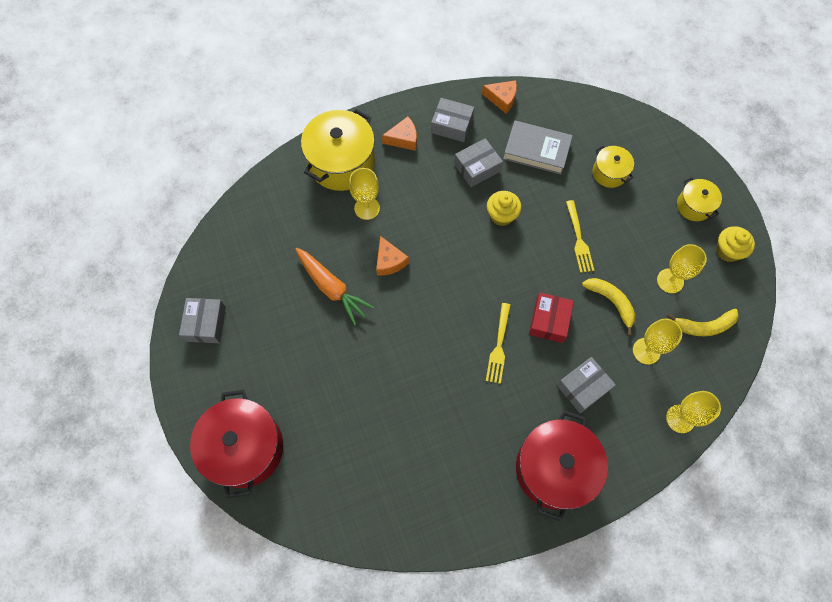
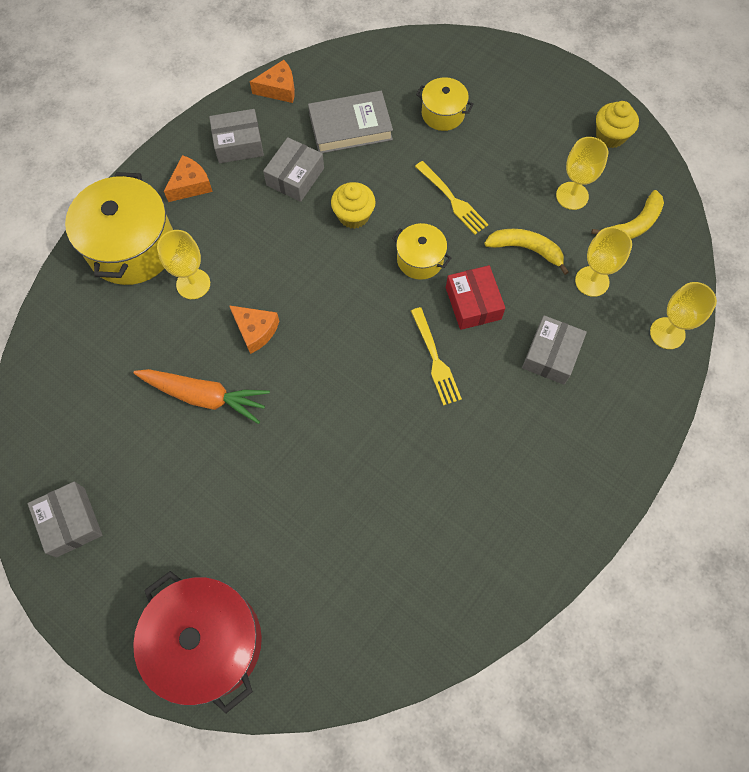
camera: 30 degrees left, 0 degrees up
(554, 469) = (573, 459): red pot -> none
(694, 206) = (549, 106): yellow pot -> yellow pot (420, 259)

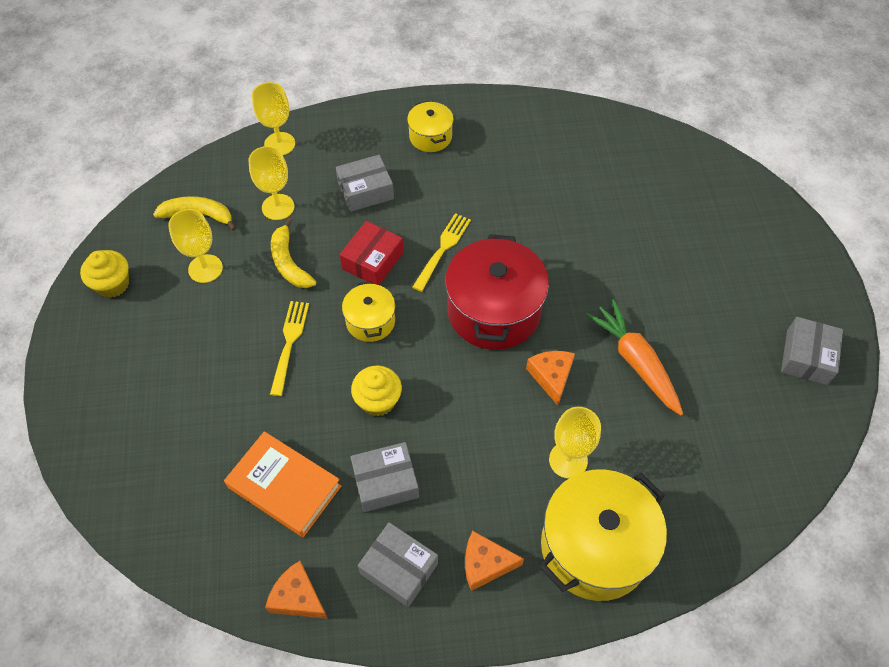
camera: 135 degrees left, 10 degrees down
(208, 642) = (753, 219): red pot -> red pot (494, 311)
(350, 127) = (284, 486): grey book -> orange book
(443, 114) = (197, 423): yellow pot -> yellow pot (430, 137)

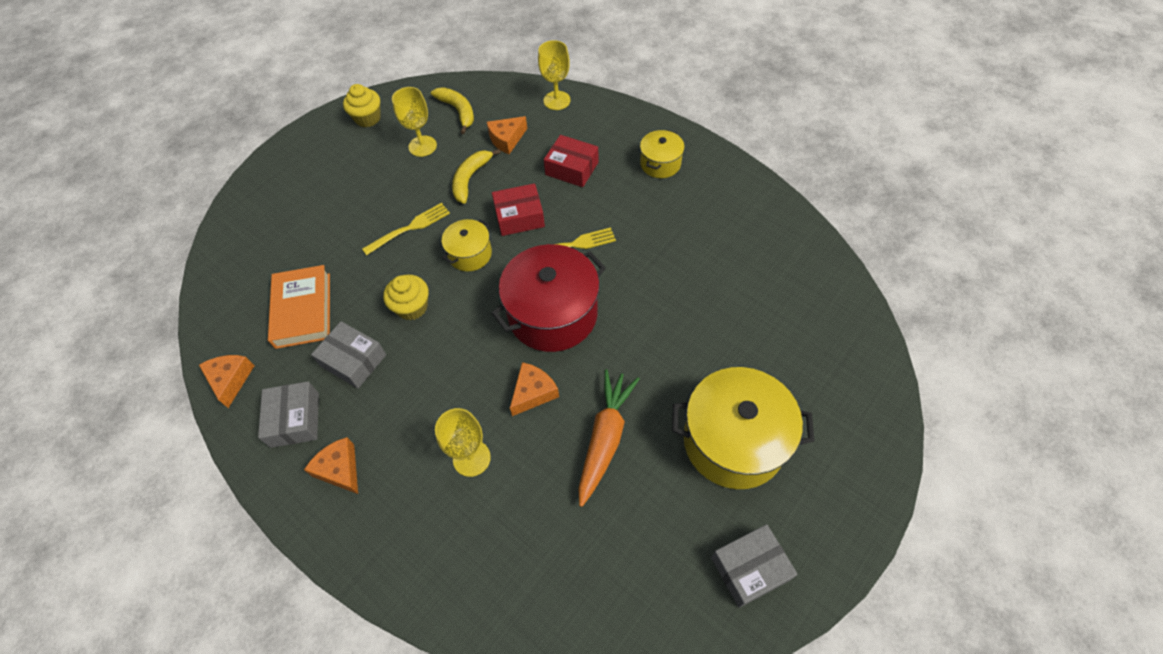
camera: 50 degrees right, 0 degrees up
(278, 207) = (507, 139): yellow goblet -> orange cheese
(365, 191) = (572, 168): grey box -> red box
(594, 546) = (413, 532): yellow pot -> yellow pot (733, 441)

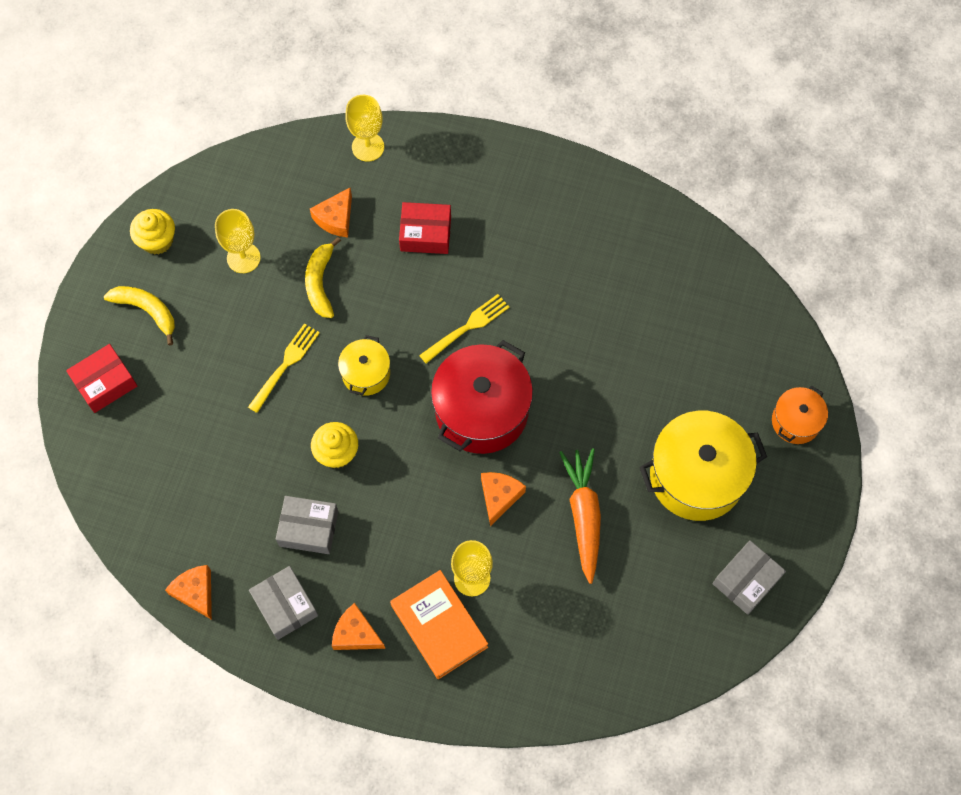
camera: 25 degrees left, 10 degrees up
(303, 310) = (225, 495): orange book -> orange book (439, 626)
(458, 111) = (260, 197): yellow banana -> yellow banana (147, 311)
(519, 217) = (397, 312): red box -> red box (105, 383)
(660, 163) = (518, 197): yellow pot -> none
(856, 424) = (795, 421): none -> orange pot

